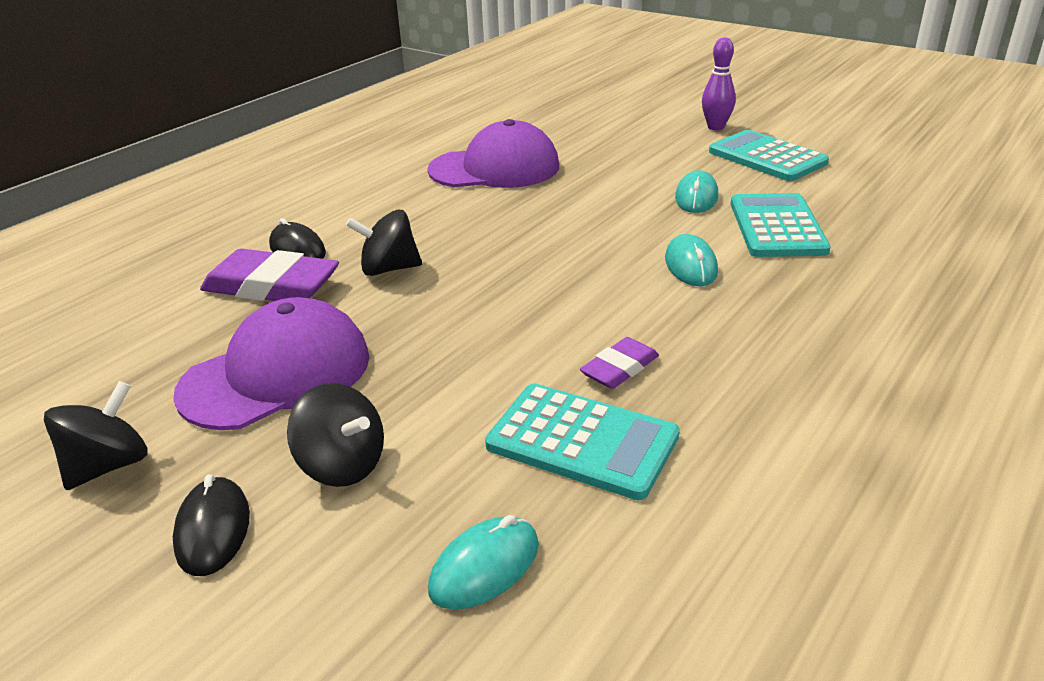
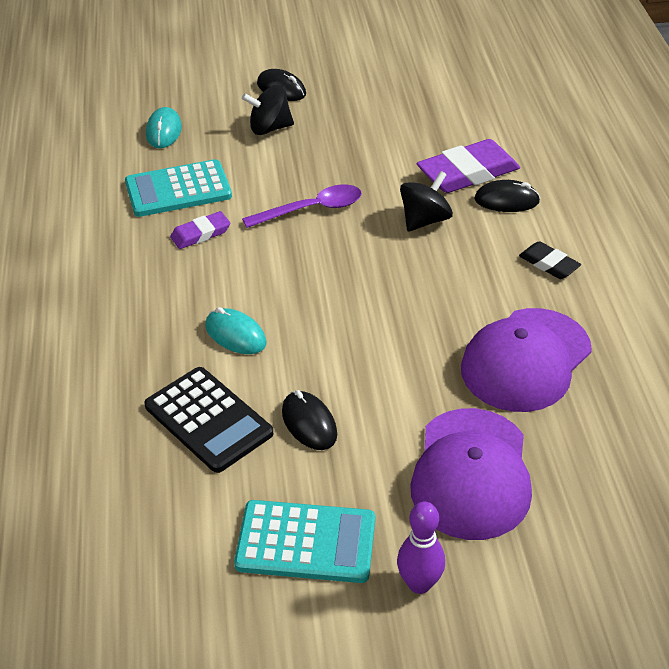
camera: 135 degrees right, 10 degrees up
(109, 465) = (362, 80): black spinning top -> none
(277, 374) = (367, 139): purple cap -> purple cap (471, 474)
(369, 201) = (549, 264): none -> black eraser
(467, 330) = (312, 209): none -> purple spoon
(619, 368) = (200, 234): purple eraser -> purple eraser turned 60 degrees clockwise
(696, 197) = (309, 423): turquoise mouse -> black mouse
(777, 227) = (208, 420): turquoise calculator -> black calculator

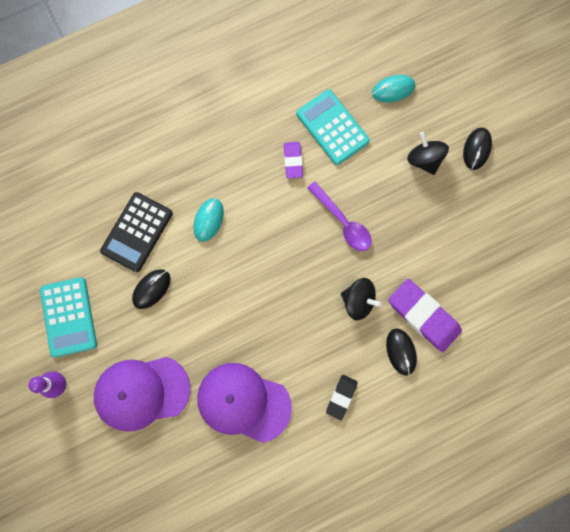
camera: 70 degrees right, 35 degrees up
(200, 234) = (293, 161): purple eraser -> purple eraser turned 45 degrees clockwise

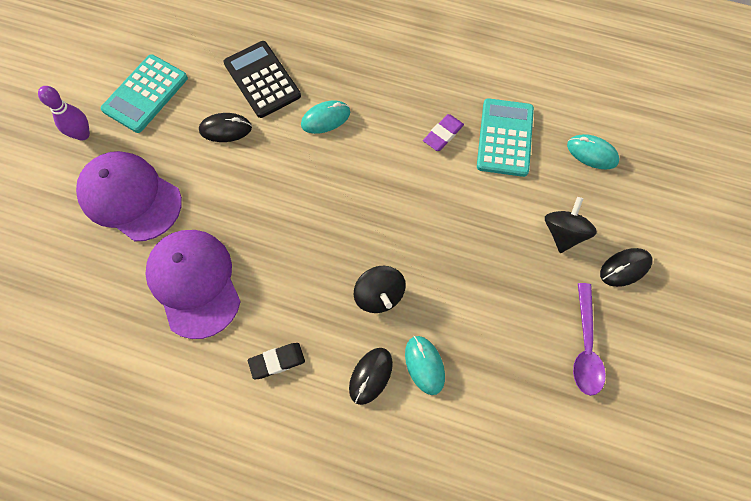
camera: 45 degrees right, 10 degrees down
(137, 232) = (262, 80): black calculator -> black calculator turned 75 degrees clockwise
(343, 222) = (435, 219): purple spoon -> purple spoon (585, 347)
(423, 316) = (424, 365): purple eraser -> turquoise mouse

